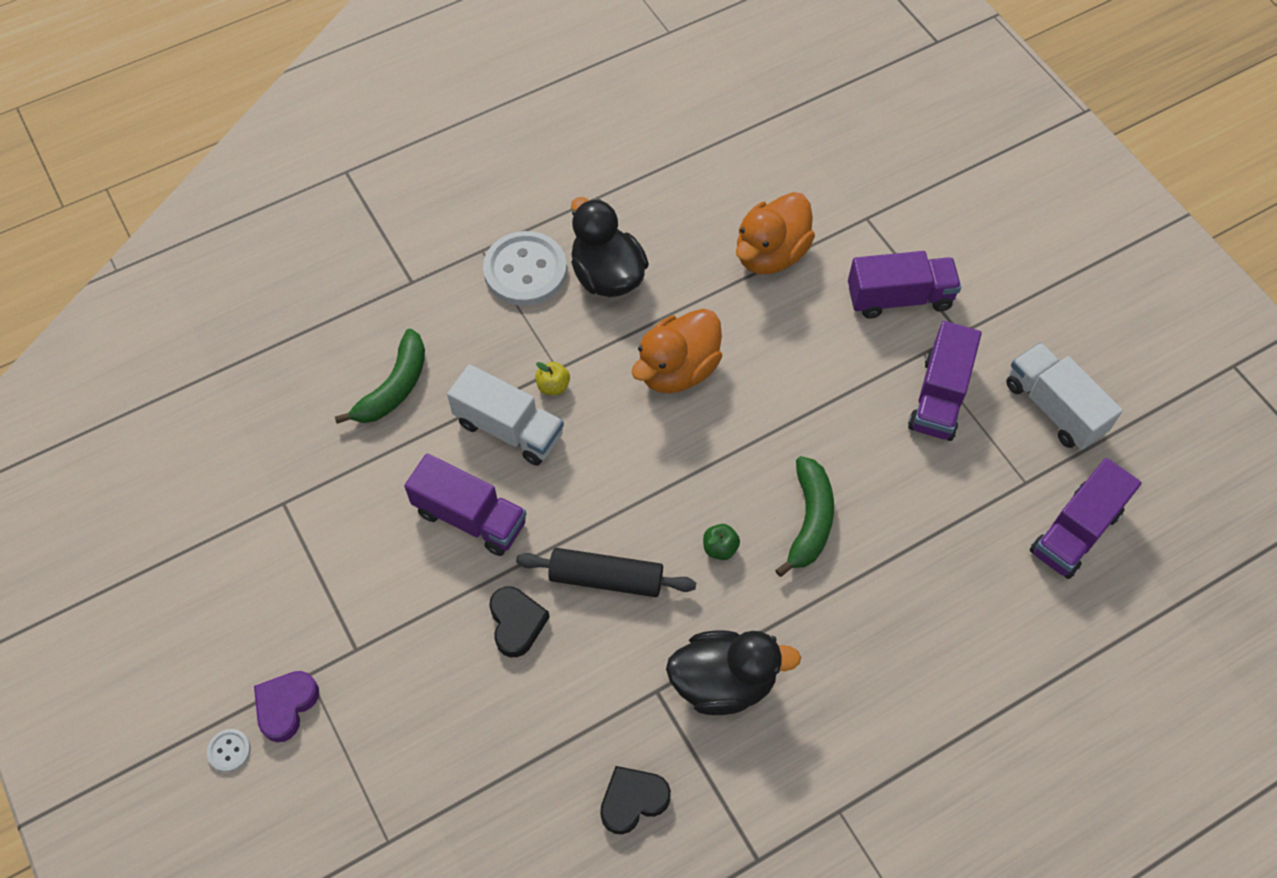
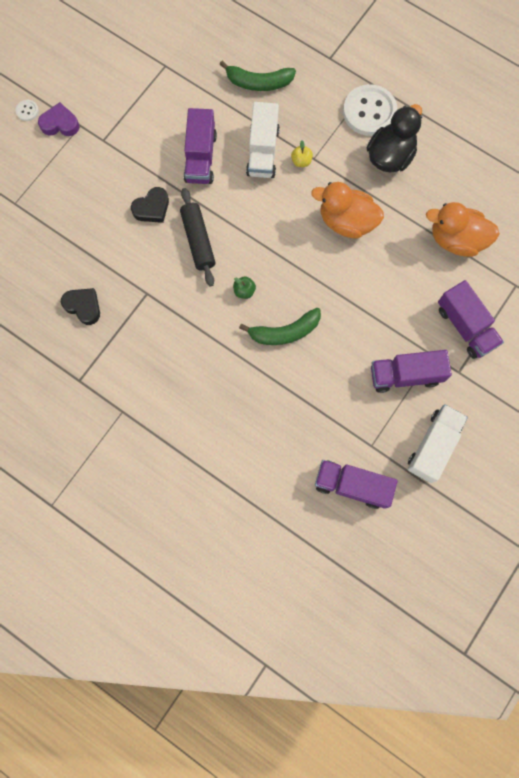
camera: 65 degrees right, 15 degrees up
(723, 682) = (167, 325): black duck -> none

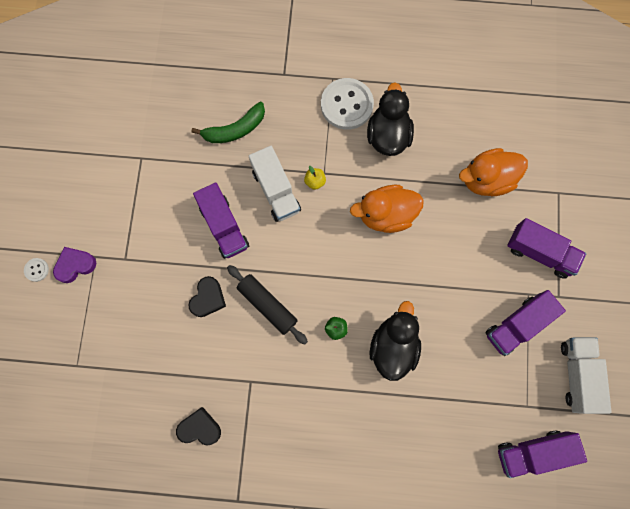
camera: 30 degrees left, 0 degrees up
(285, 332) = (393, 346): green banana -> black duck

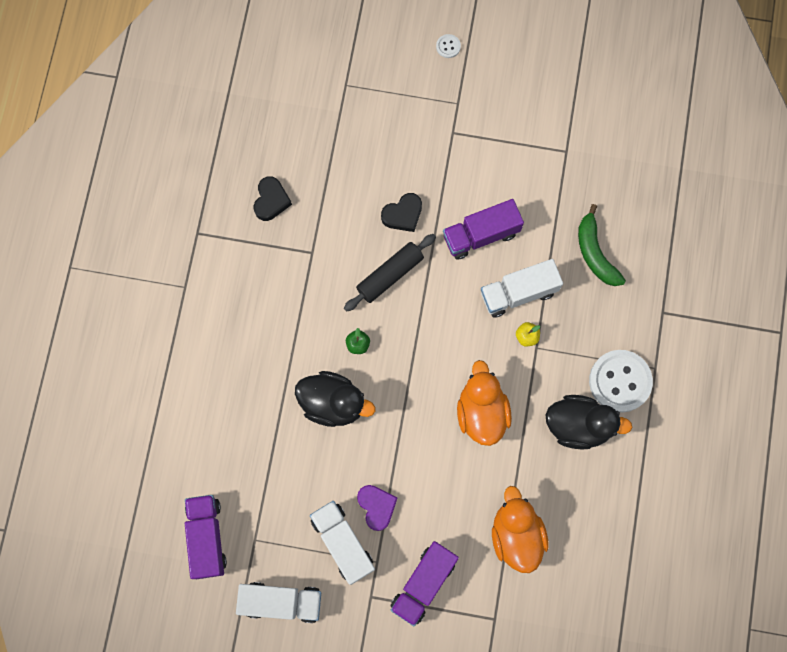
camera: 95 degrees right, 0 degrees up
(75, 265) = (450, 84): purple heart -> purple heart (376, 507)
(208, 298) = (403, 214): black heart -> black heart turned 60 degrees counterclockwise
(517, 325) = (343, 543): purple truck -> white truck

